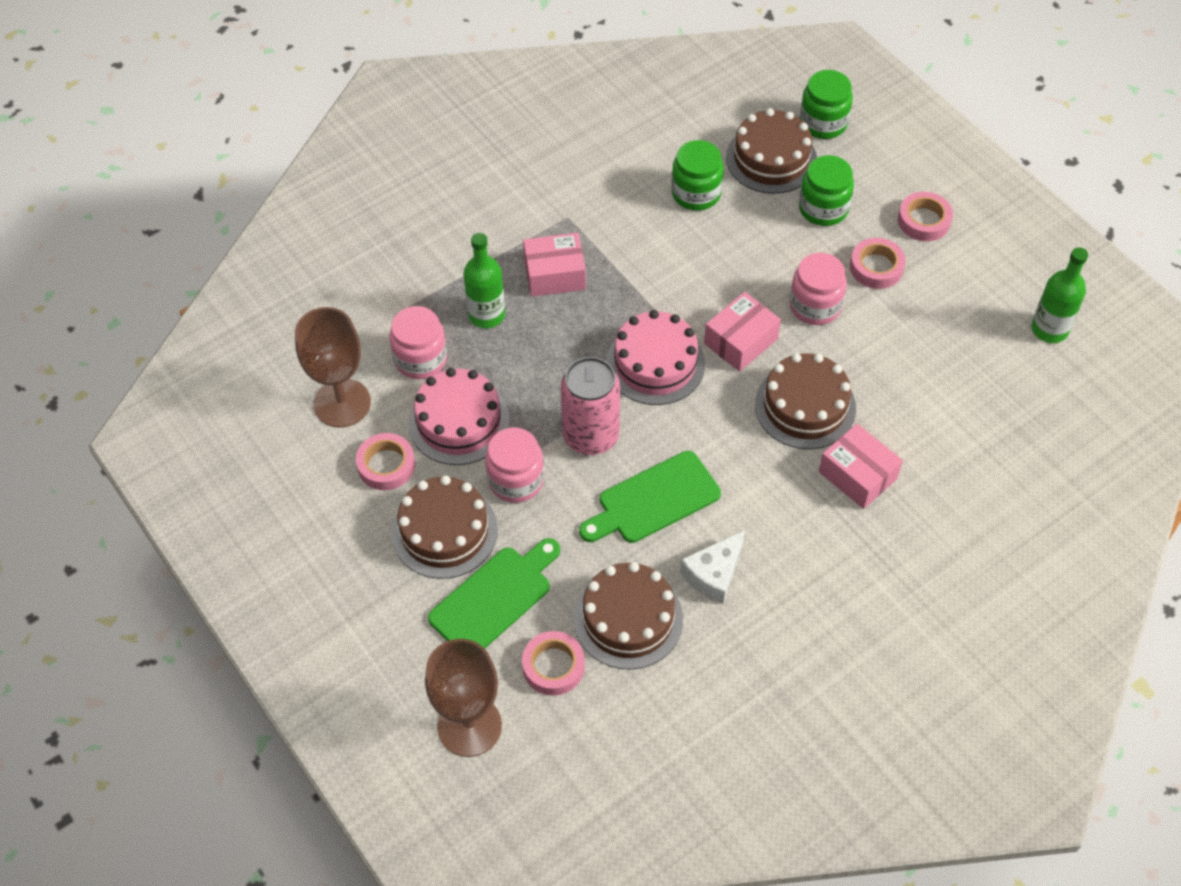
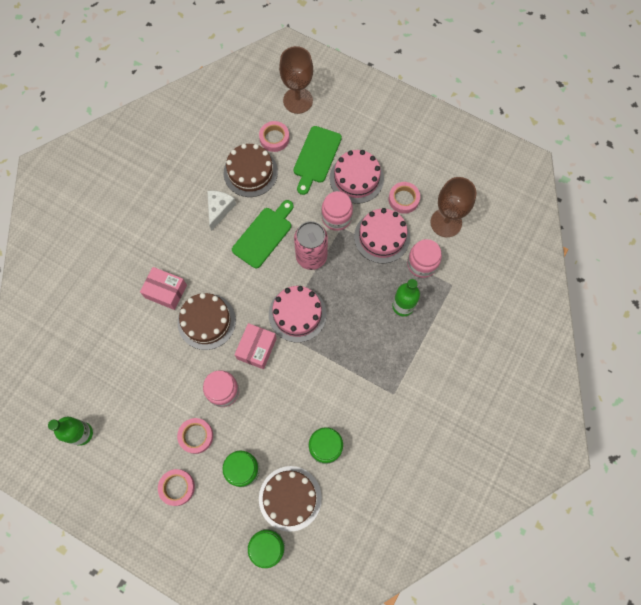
camera: 155 degrees right, 15 degrees up
(444, 531) = (356, 178): brown cake -> pink cake
(555, 275) = (380, 349): pink box -> none

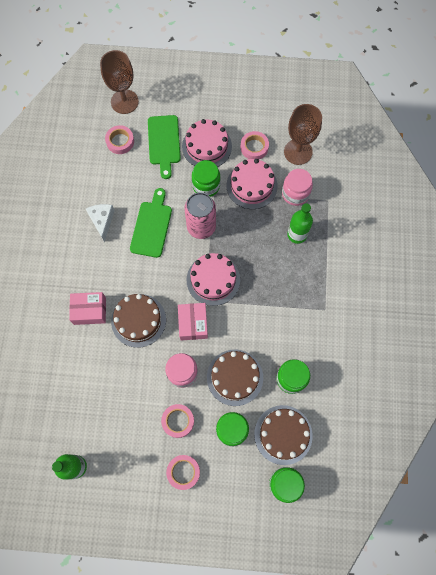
camera: 25 degrees left, 0 degrees up
(250, 172) = (113, 178): brown cake -> brown cake (235, 377)
(336, 217) = (206, 185): pink jar -> green jar

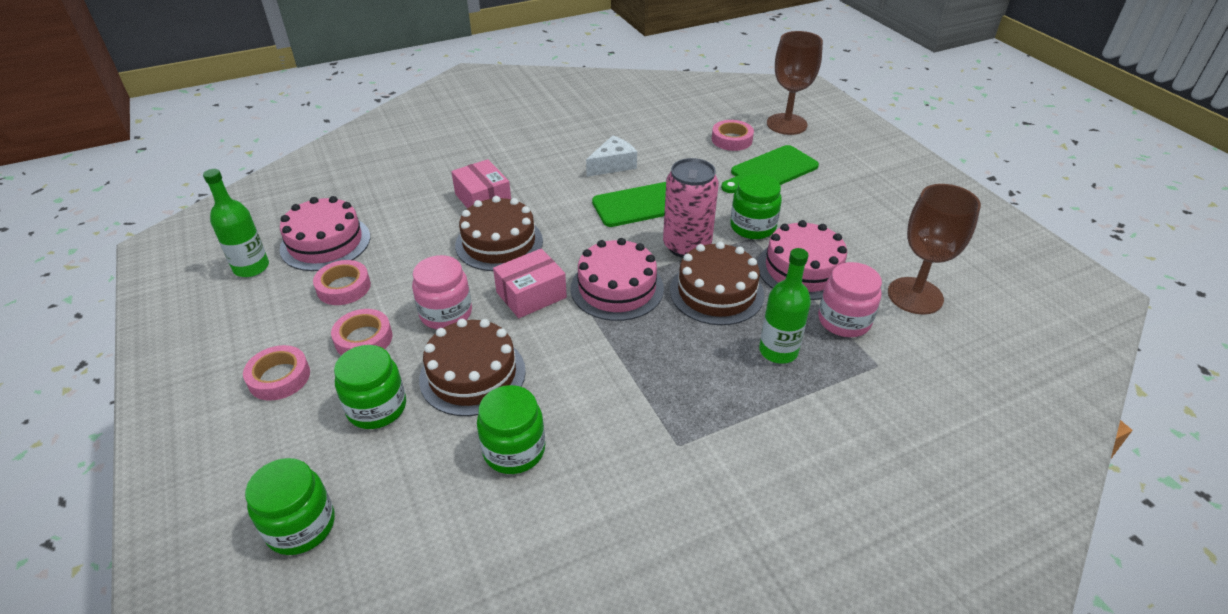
camera: 60 degrees right, 30 degrees down
(207, 146) = (810, 206): pink cake -> pink cake (325, 243)
(254, 147) = (863, 248): pink tape -> pink tape (343, 287)
(283, 434) = (399, 482): brown cake -> brown cake (716, 292)

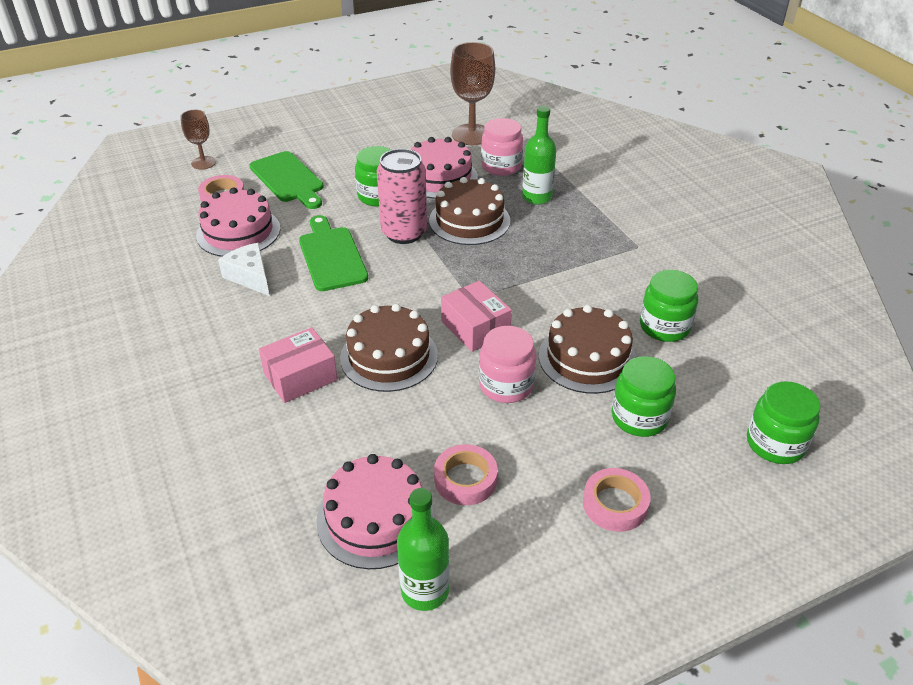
camera: 90 degrees left, 0 degrees up
(363, 339) = (549, 444): pink tape -> none
(617, 288) = (465, 274): pink cake -> pink cake (238, 232)
(786, 124) = (203, 163): brown goblet -> brown goblet, size x0.57

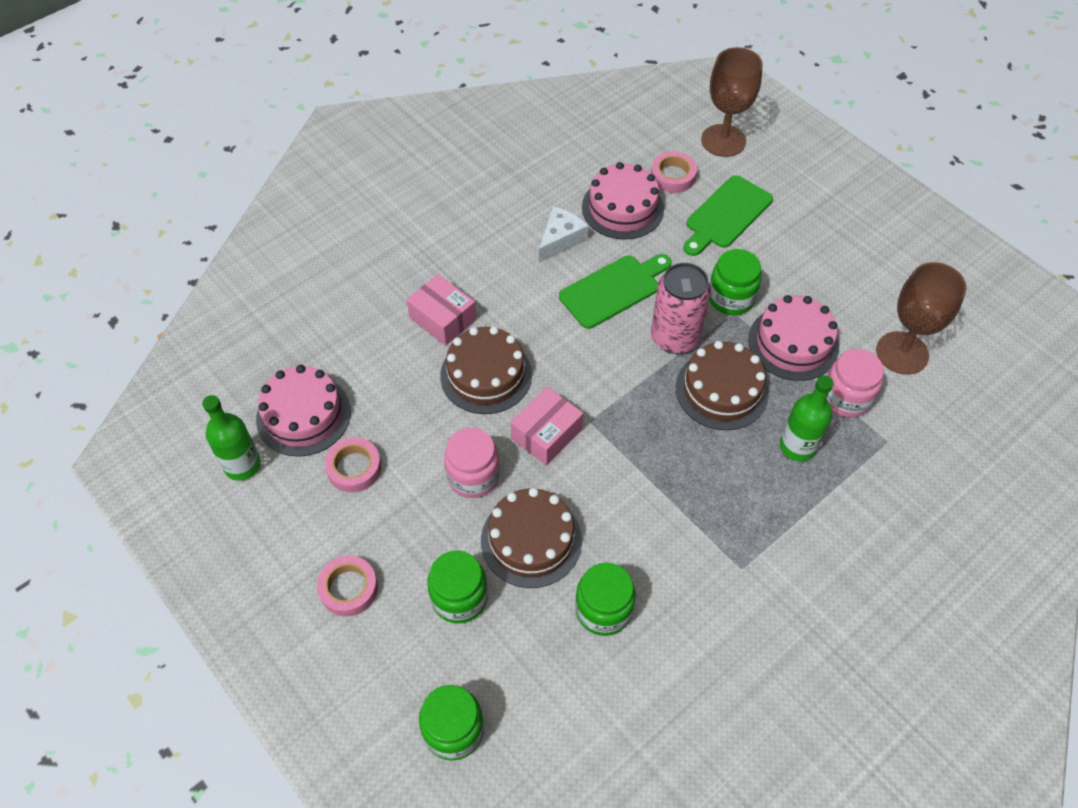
camera: 75 degrees right, 15 degrees up
(203, 163) = (723, 141): brown goblet -> brown goblet, size x1.75

